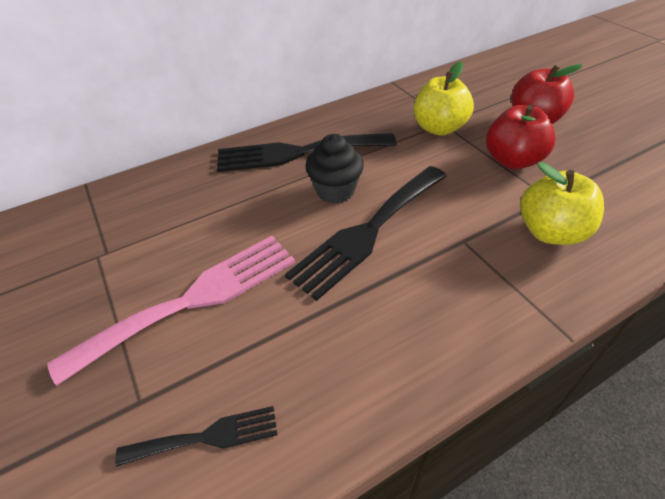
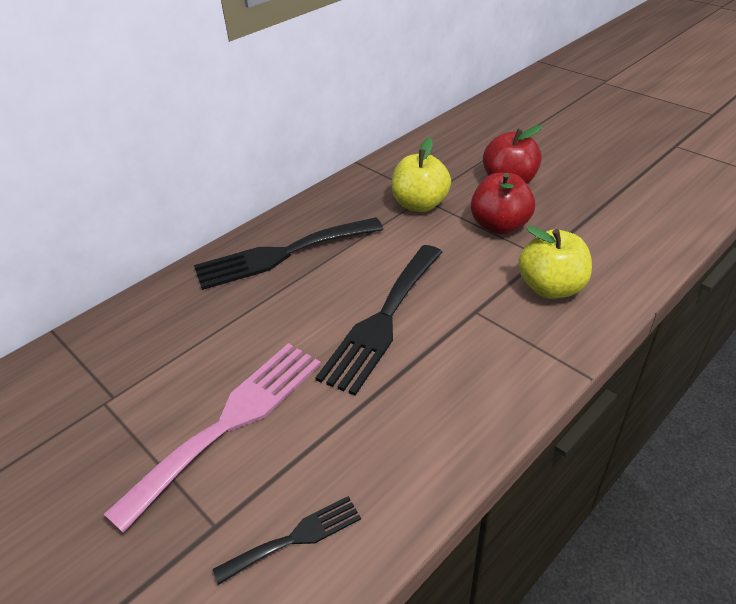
camera: 15 degrees left, 5 degrees down
(335, 191) = (336, 286): black cupcake -> none

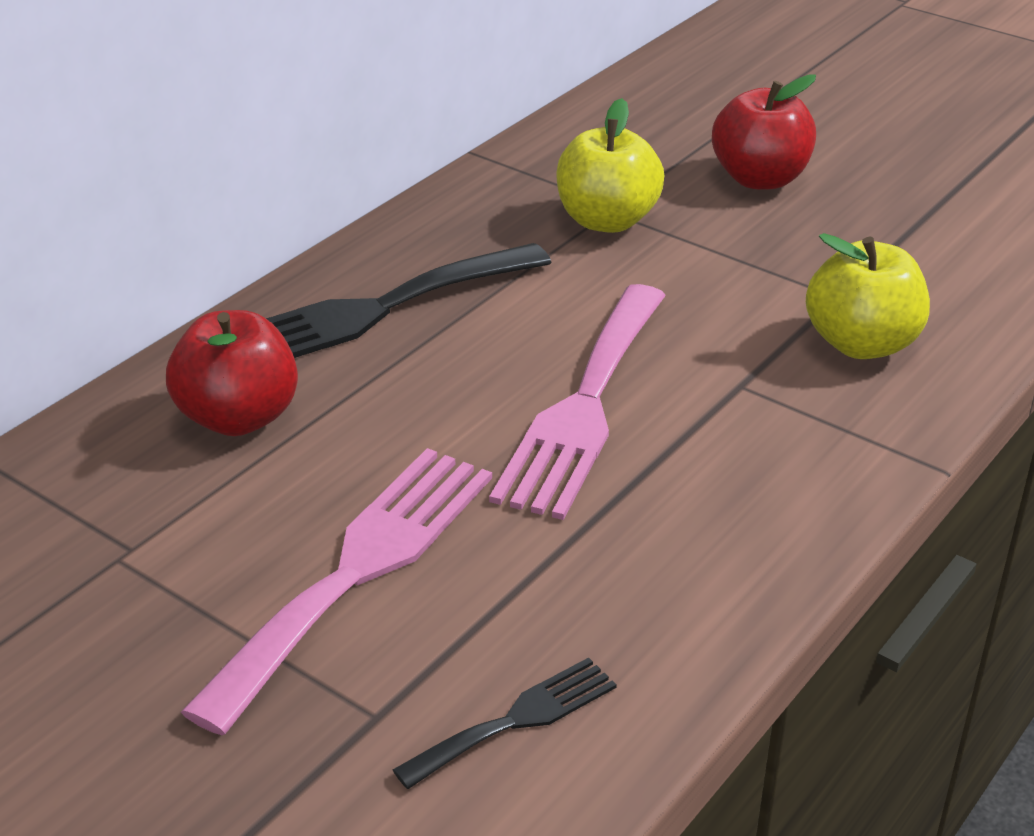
camera: 10 degrees left, 5 degrees down
(383, 320) = (584, 406): black fork -> pink fork
(499, 225) = (756, 250): red apple -> red apple (238, 417)

